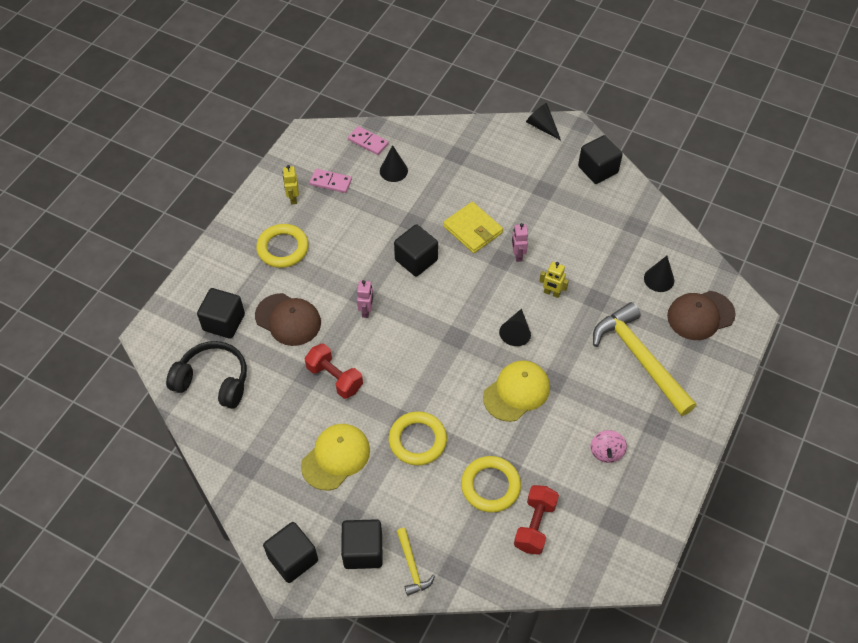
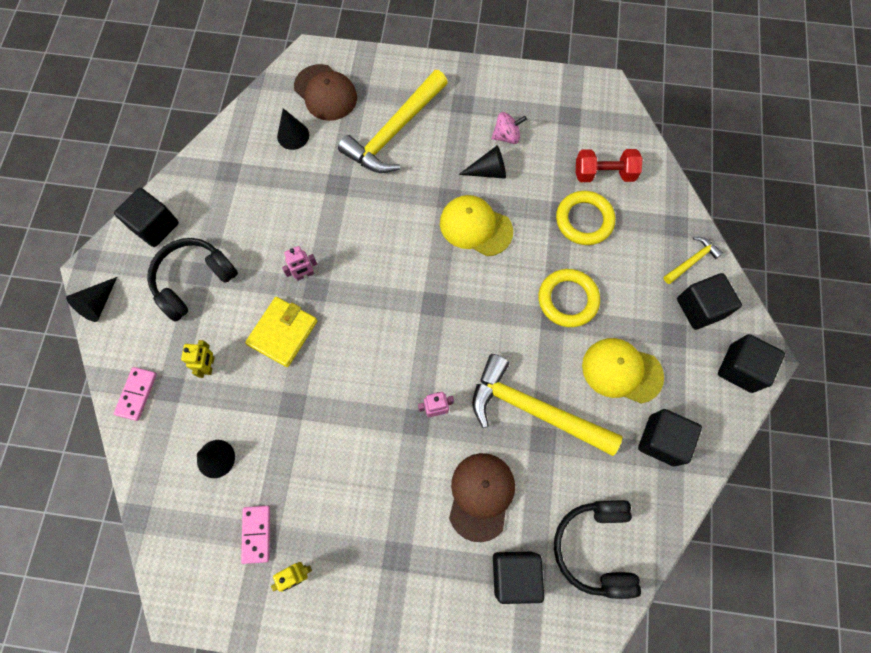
camera: 110 degrees left, 15 degrees up
(283, 248) = (382, 550): yellow ring -> none
(334, 378) = (534, 410): red dumbbell -> yellow hammer
(368, 142) = (173, 512): pink domino -> pink domino (136, 394)
(416, 260) = (346, 380): black cube -> black cube (661, 440)
(515, 332) = (406, 248): black cone -> black cone (488, 171)
(539, 184) = (194, 281): none -> black headphones
(551, 293) = (344, 227): yellow robot -> yellow robot (209, 365)

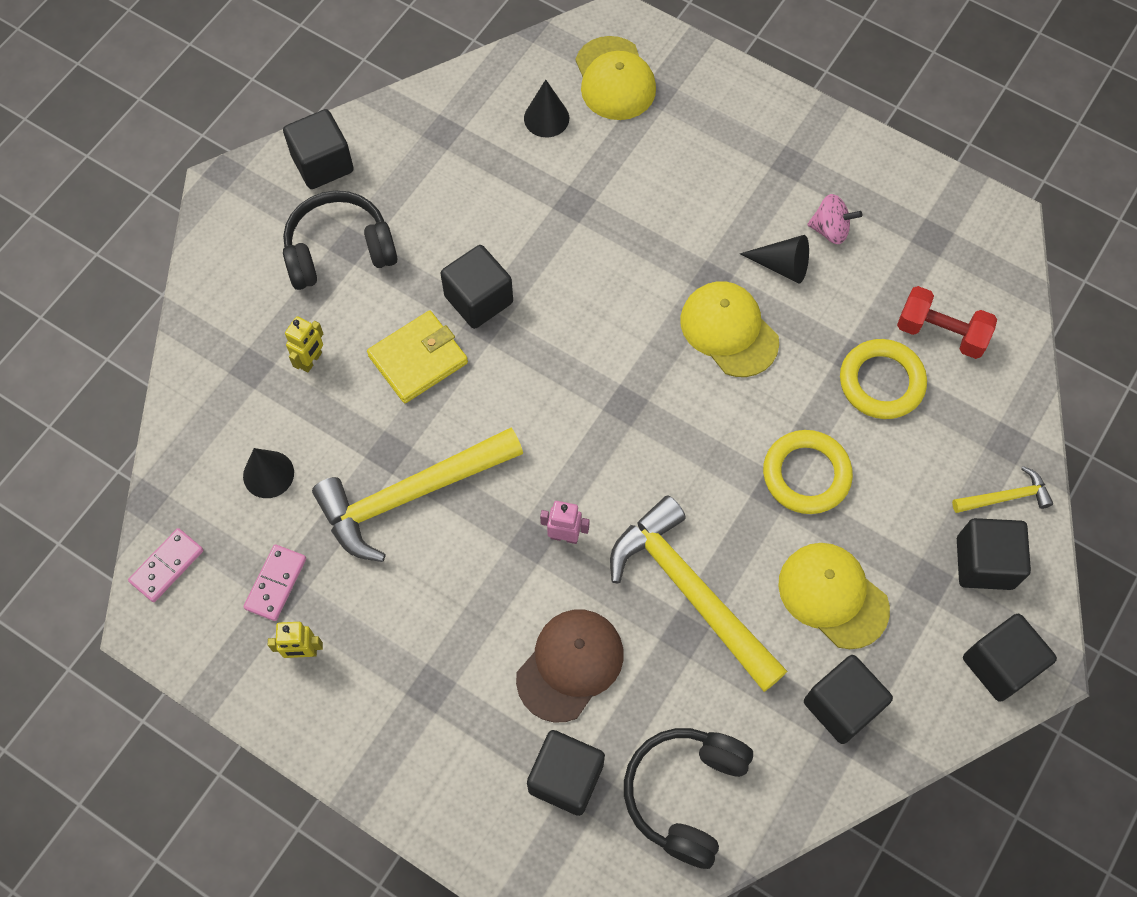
camera: 25 degrees right, 5 degrees down
(98, 304) = (213, 230): black cone -> none
(136, 394) = (210, 357): pink domino -> pink domino (167, 566)
(304, 274) = (478, 299): pink robot -> black cube
(325, 93) = (614, 79): brown cap -> yellow cap
(395, 132) = (681, 165): yellow hammer -> yellow hammer (411, 495)

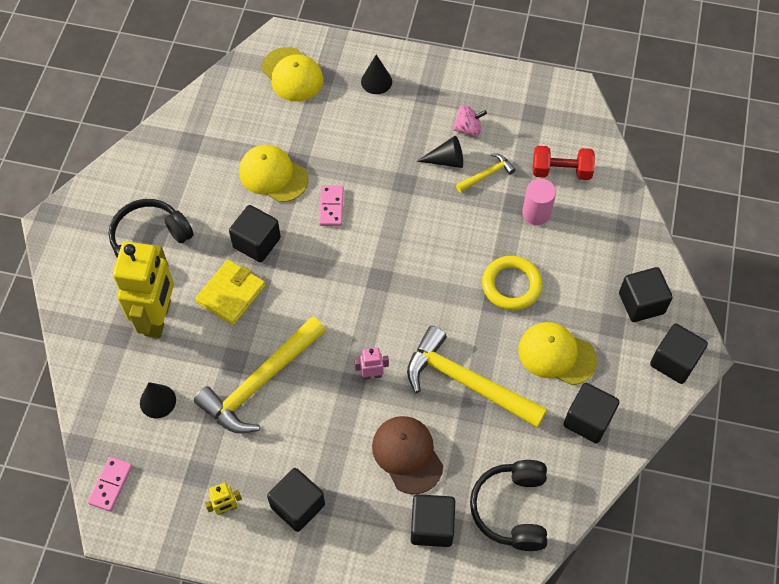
camera: 20 degrees left, 5 degrees down
(275, 583) = (190, 470): pink domino -> pink domino (331, 207)
(311, 361) = (158, 318): yellow robot -> yellow robot, size x2.39
(322, 164) = (116, 187): black cube -> black cube (297, 505)
(546, 118) = (257, 113): black cone -> black cone (376, 81)
(570, 665) = (407, 455): brown cap -> brown cap turned 45 degrees counterclockwise
(729, 330) = (428, 211): yellow cap -> yellow cap (273, 175)
(881, 382) = (536, 213): yellow ring -> pink cylinder
(1005, 497) = (638, 259): yellow hammer -> yellow hammer (487, 174)

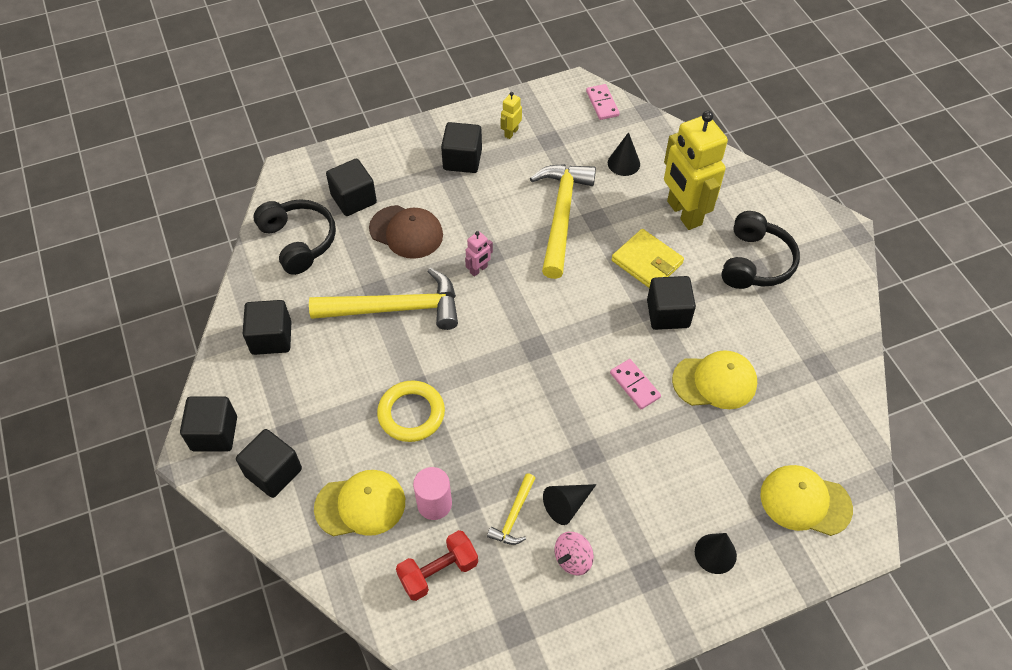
camera: 145 degrees right, 5 degrees down
(231, 294) = (647, 262): yellow wallet -> yellow wallet turned 45 degrees counterclockwise
(556, 354) = (330, 376): yellow cap -> yellow cap (360, 505)

